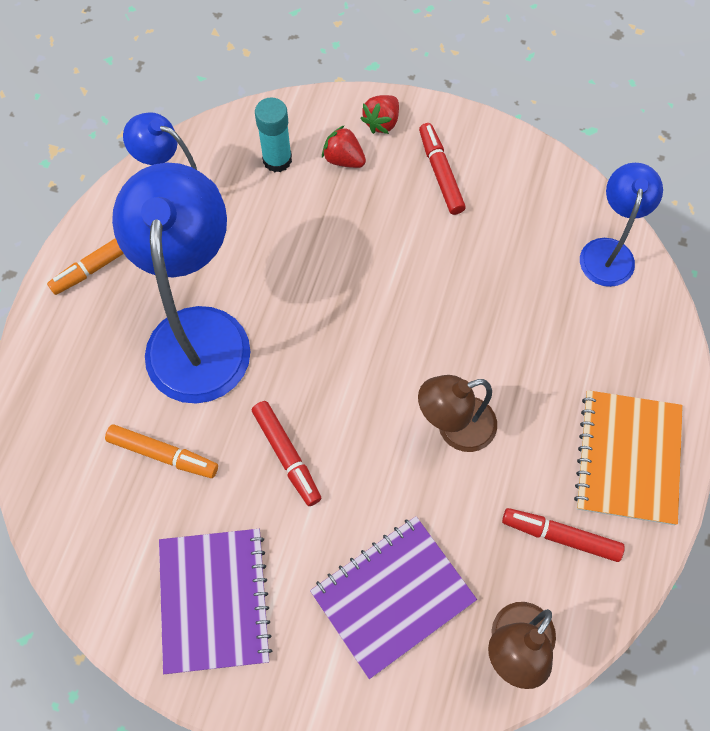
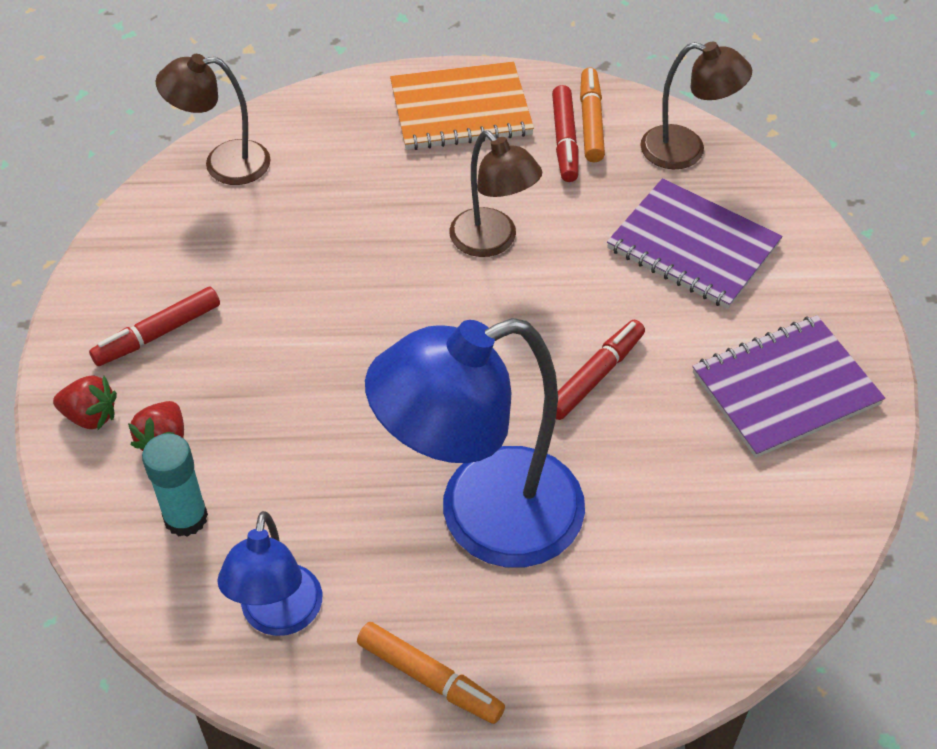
camera: 110 degrees left, 15 degrees down
(163, 454) = (656, 496): orange marker -> orange marker (591, 121)
(608, 251) = (223, 164): blue lamp -> brown lamp

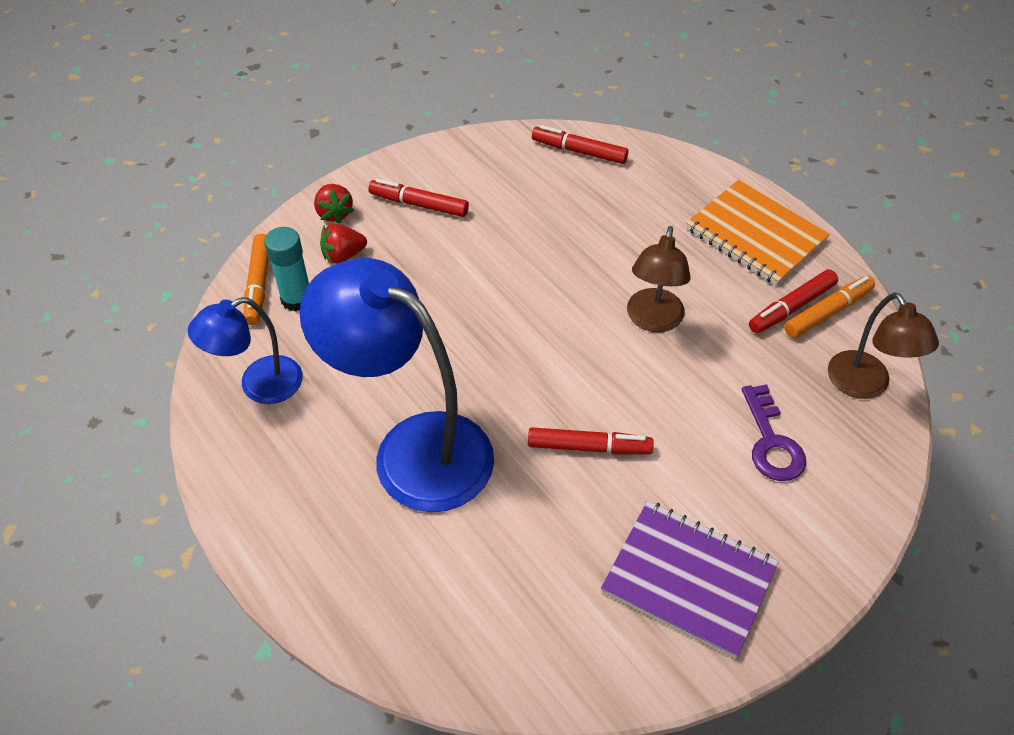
camera: 55 degrees right, 0 degrees up
(223, 164) = (579, 151): brown lamp -> red marker
(430, 678) = (267, 491): orange marker -> orange marker (258, 285)
(693, 246) = (771, 442): purple notebook -> purple key

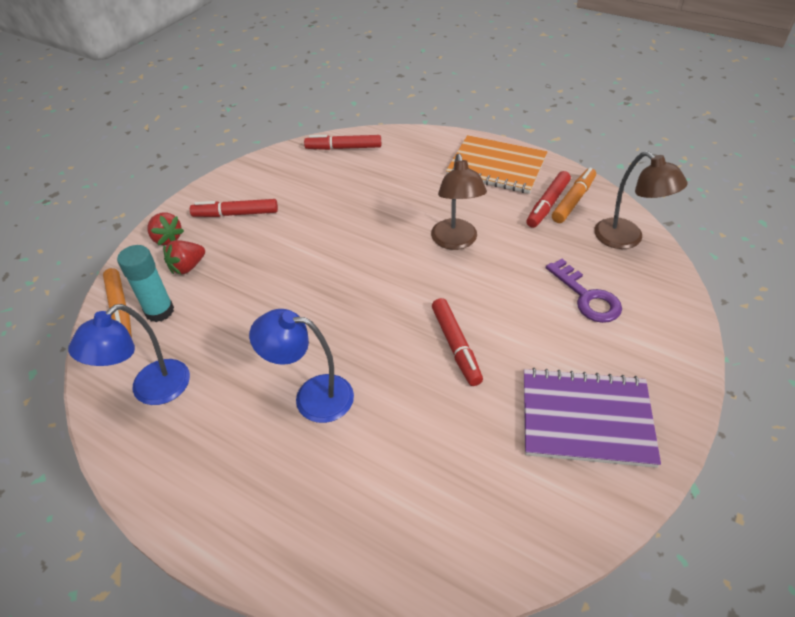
camera: 20 degrees left, 5 degrees down
(413, 449) = (312, 396): blue lamp -> blue lamp, size x0.55
(589, 447) = (455, 346): red marker -> red marker turned 90 degrees clockwise

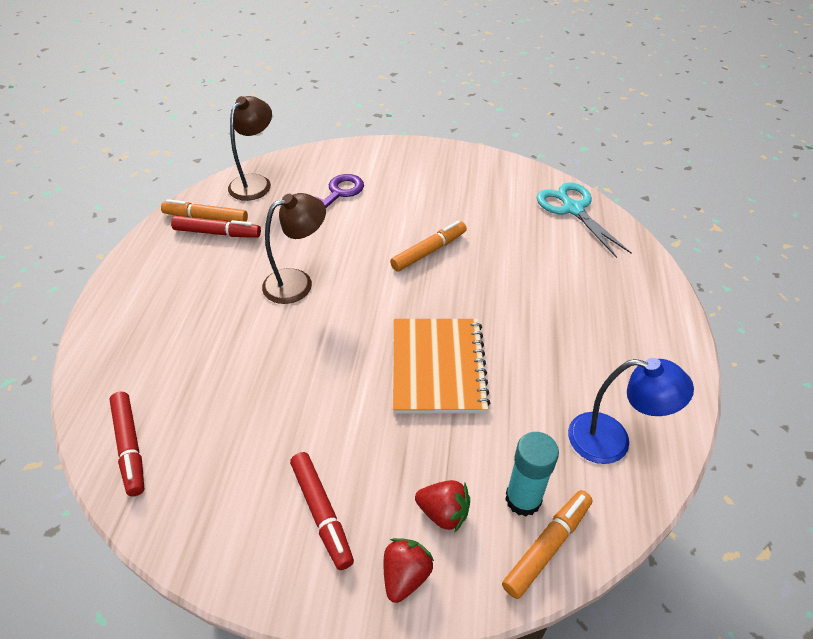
camera: 115 degrees left, 0 degrees up
(312, 396) = (533, 319): blue lamp -> none
(455, 346) = (429, 251): red marker -> orange marker
(473, 542) = (573, 209): none -> turquoise scissors
(496, 166) = (154, 281): orange notebook -> orange notebook (438, 367)
(586, 419) = (454, 180): purple notebook -> none

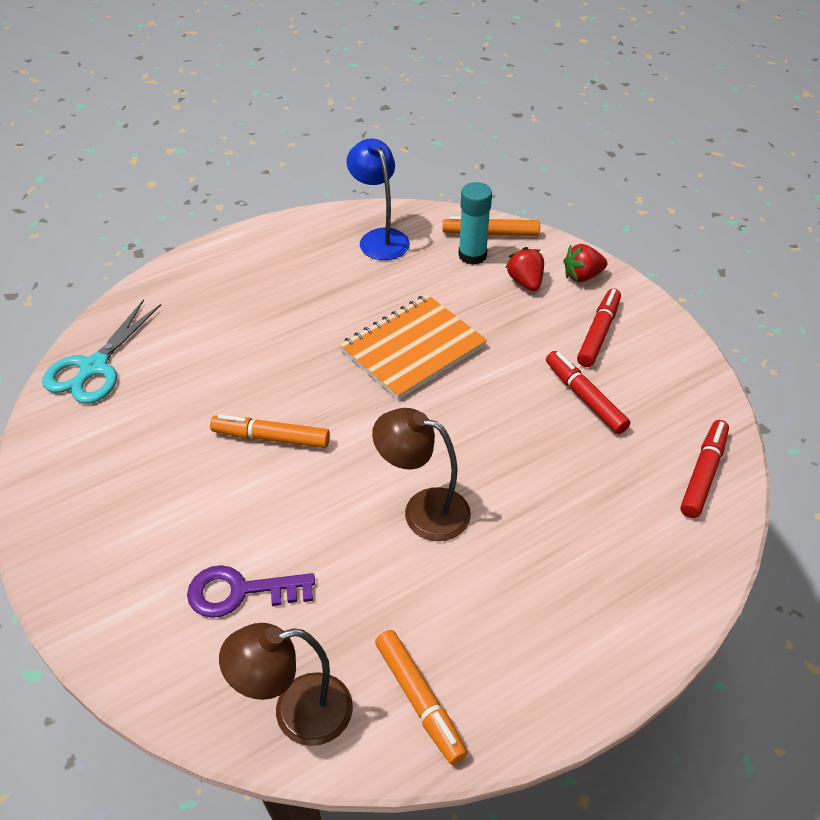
camera: 130 degrees left, 0 degrees up
(217, 233) = (431, 658): red marker -> red marker (585, 398)

